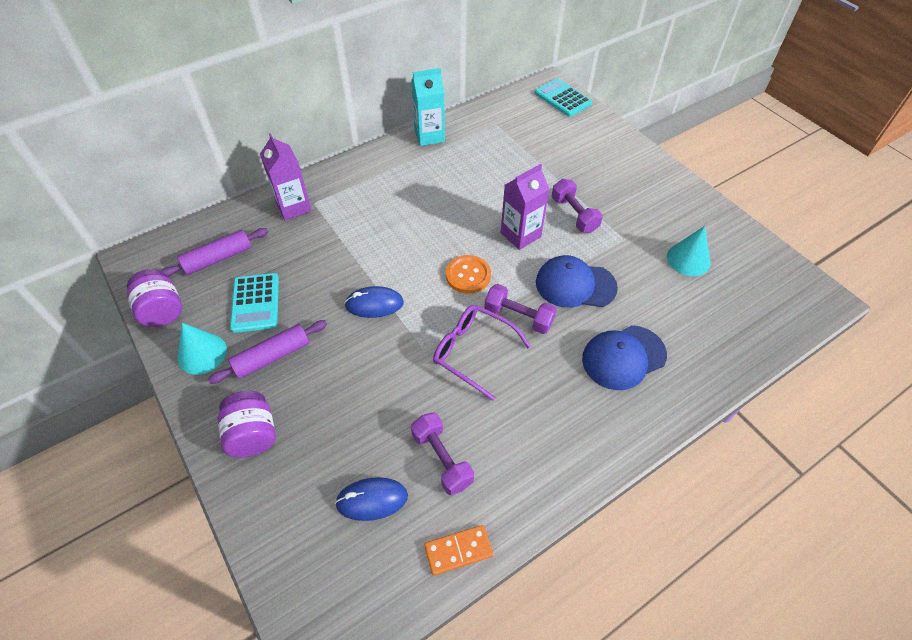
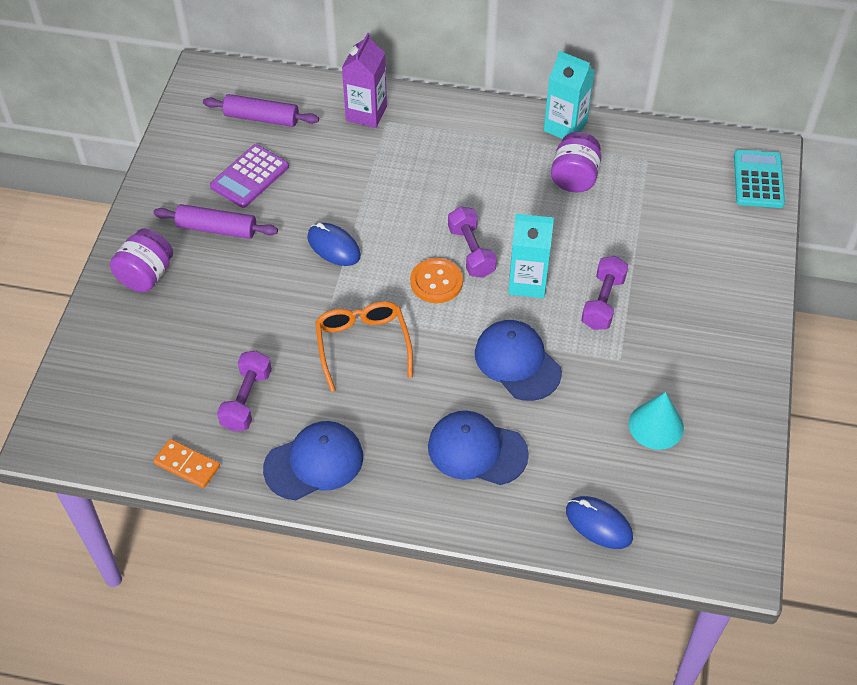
camera: 45 degrees right, 0 degrees up
(162, 311) = (181, 133): purple jar -> purple jar (574, 177)
(202, 353) = (174, 188): turquoise cone -> none
(255, 303) = (249, 176): turquoise calculator -> purple calculator
(372, 500) = (171, 384): blue mouse -> blue mouse (598, 524)
(473, 352) = (362, 345): purple glasses -> orange glasses
(518, 317) = (433, 348): purple dumbbell -> purple dumbbell (471, 252)
(520, 235) = (527, 282): purple carton -> turquoise carton
(542, 459) = (314, 462): none -> blue cap

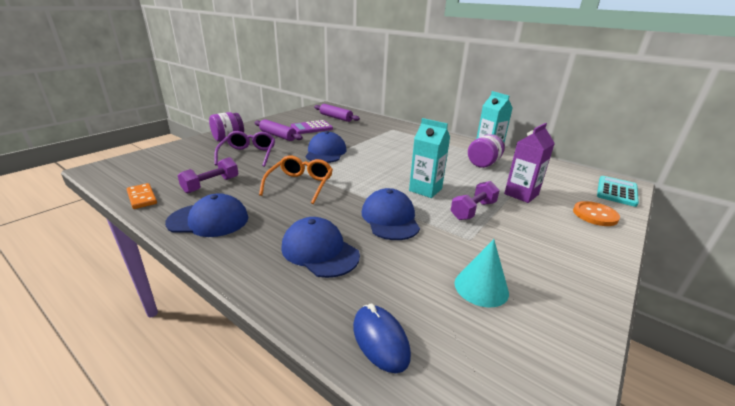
camera: 25 degrees right, 25 degrees down
(224, 306) = (248, 155): none -> purple glasses
(334, 247) = (326, 152): blue mouse -> blue cap
(366, 113) = (384, 125): purple carton -> purple carton (521, 194)
(436, 282) = (368, 175): orange button -> orange button (595, 215)
(471, 252) = (399, 171): purple dumbbell -> none

